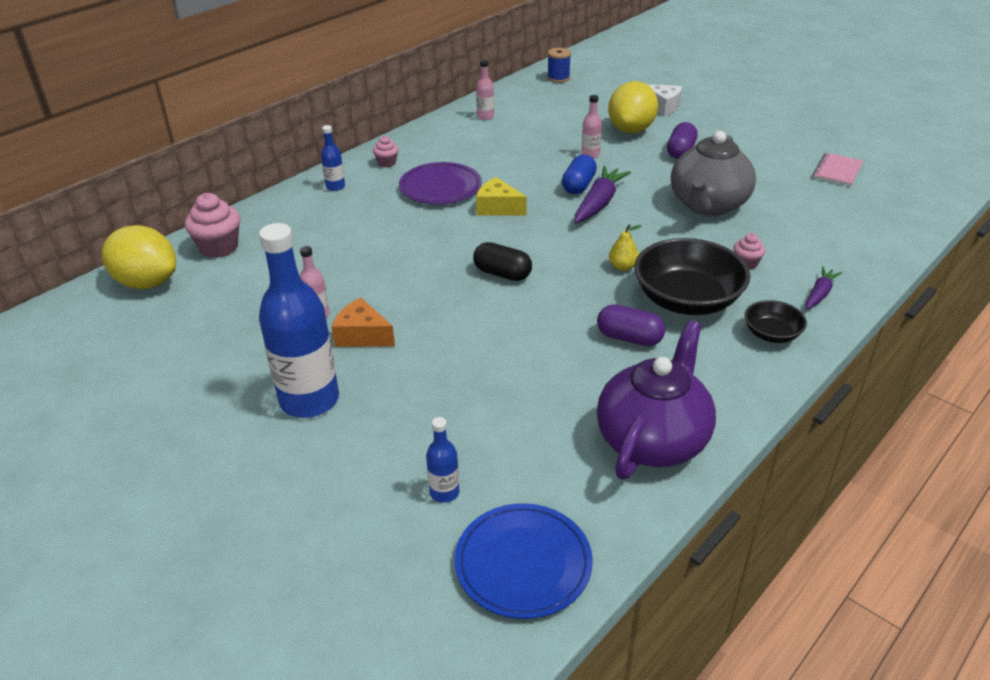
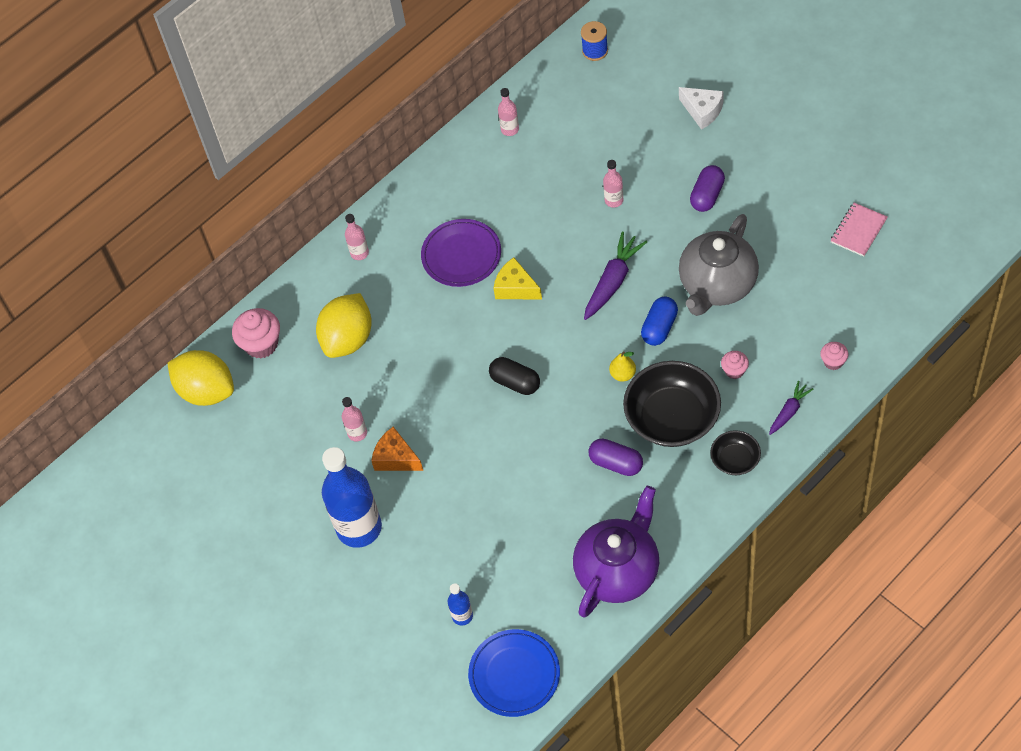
camera: 10 degrees right, 20 degrees up
(335, 186) = (359, 253): blue bottle -> pink bottle
(387, 163) = (408, 214): pink cupcake -> pink cupcake (833, 362)
(578, 185) = (596, 253): blue capsule -> blue capsule (659, 327)
(631, 130) = (662, 155): yellow lemon -> yellow lemon (348, 339)

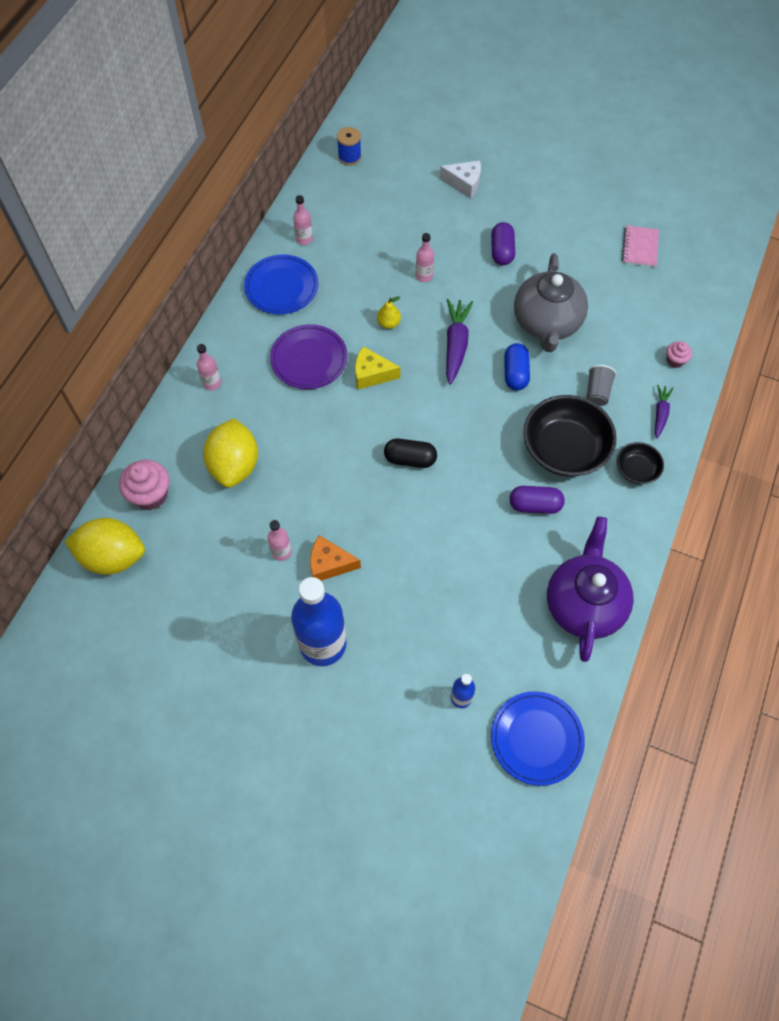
camera: 30 degrees left, 5 degrees up
(466, 174) = (281, 287): none -> blue plate
(623, 374) = (503, 423): yellow pear -> yellow pear (388, 323)
(734, 371) = (597, 392): pink cupcake -> grey cup

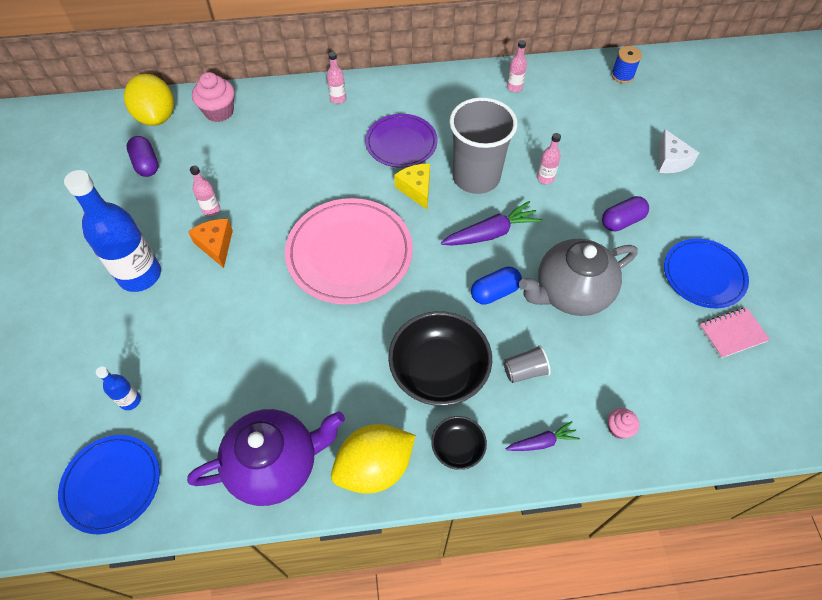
camera: 60 degrees right, 5 degrees down
(234, 465) = (273, 145): yellow lemon -> yellow lemon (374, 467)
(281, 287) = (456, 96): blue plate -> blue plate (703, 275)
(388, 323) = (476, 177): yellow pear -> grey cup
(410, 459) = (349, 254): black capsule -> pink plate
(535, 505) = (360, 372): purple capsule -> purple capsule (146, 164)

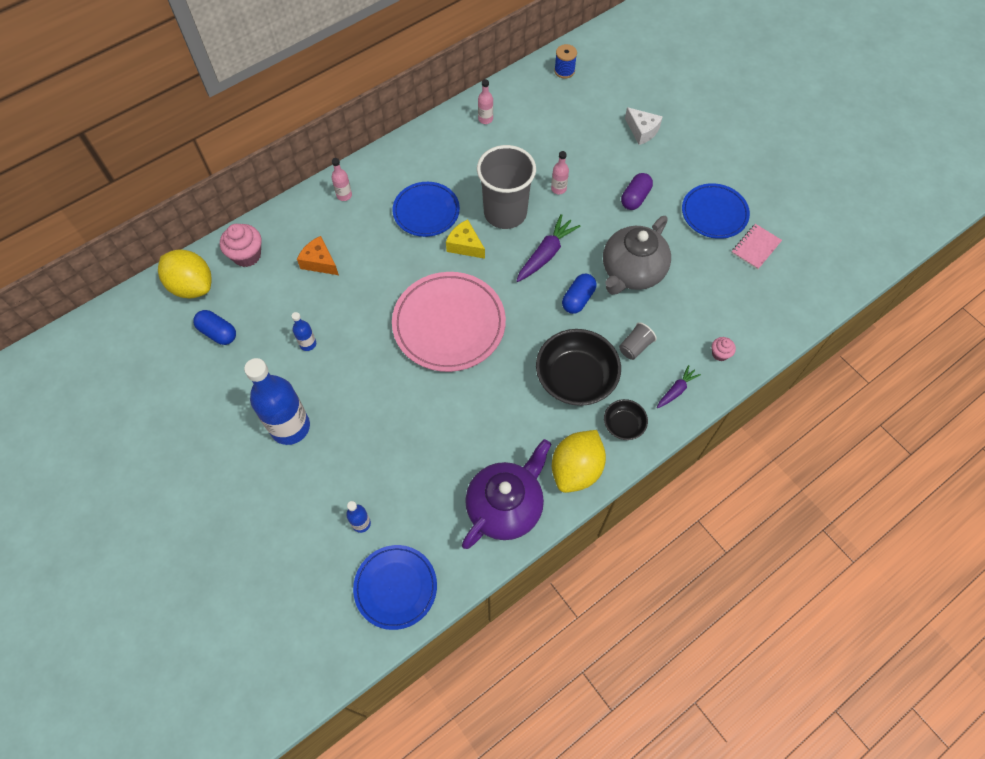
camera: 30 degrees left, 5 degrees up
(146, 164) = (218, 333): purple capsule -> blue capsule
(211, 209) = (308, 344): pink bottle -> blue bottle
(216, 245) = (335, 371): orange cheese -> orange cheese (319, 262)
(401, 143) = (426, 211): purple plate -> blue plate

